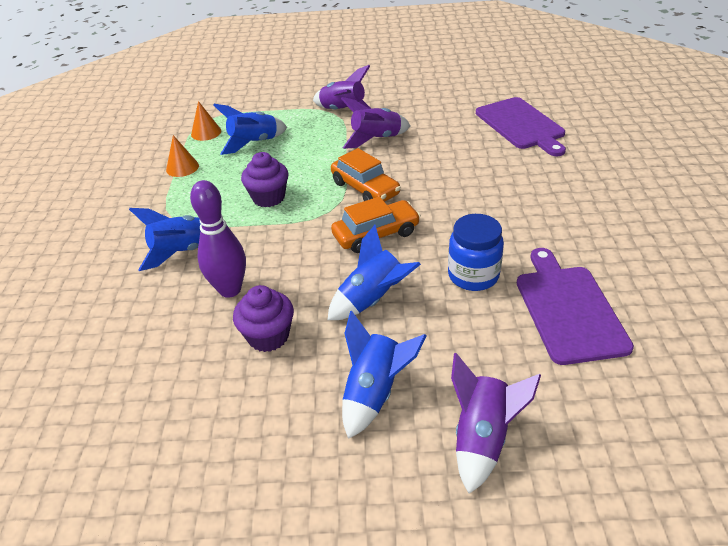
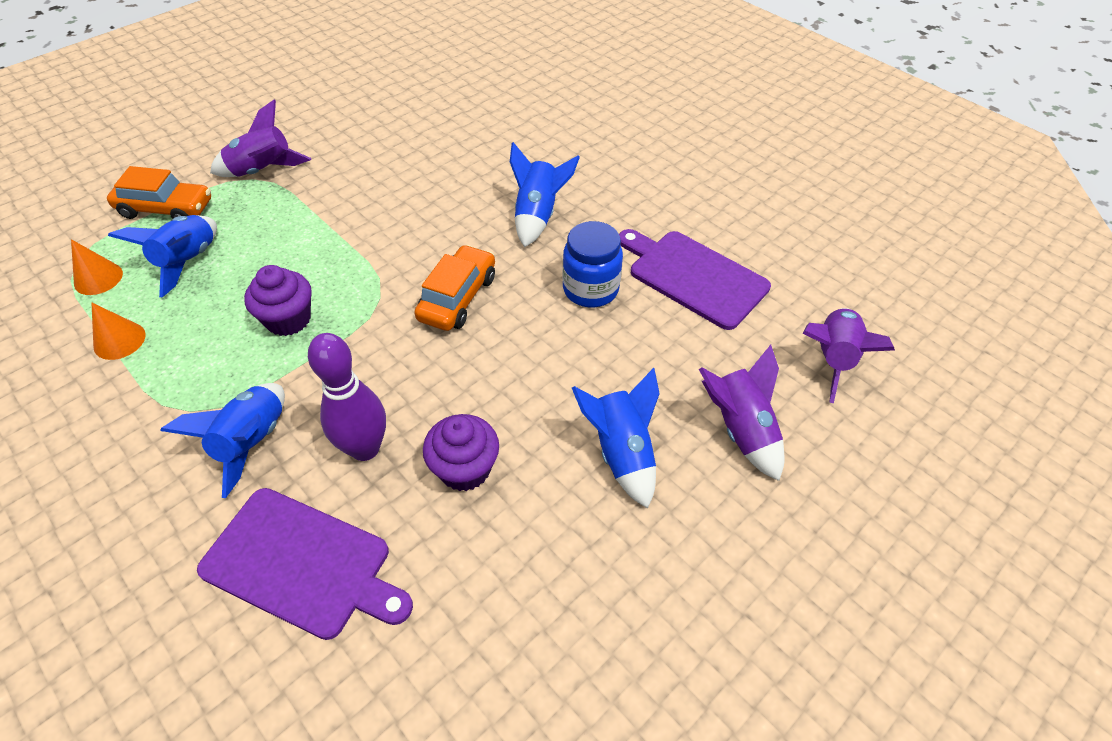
camera: 45 degrees left, 10 degrees up
(365, 188) = (392, 253): orange car -> orange car (166, 209)
(372, 299) = (526, 366): blue rocket -> blue rocket (537, 215)
(376, 139) = (342, 189): purple rocket -> purple rocket (832, 359)
(521, 125) = (480, 110): purple cutting board -> purple cutting board (302, 564)

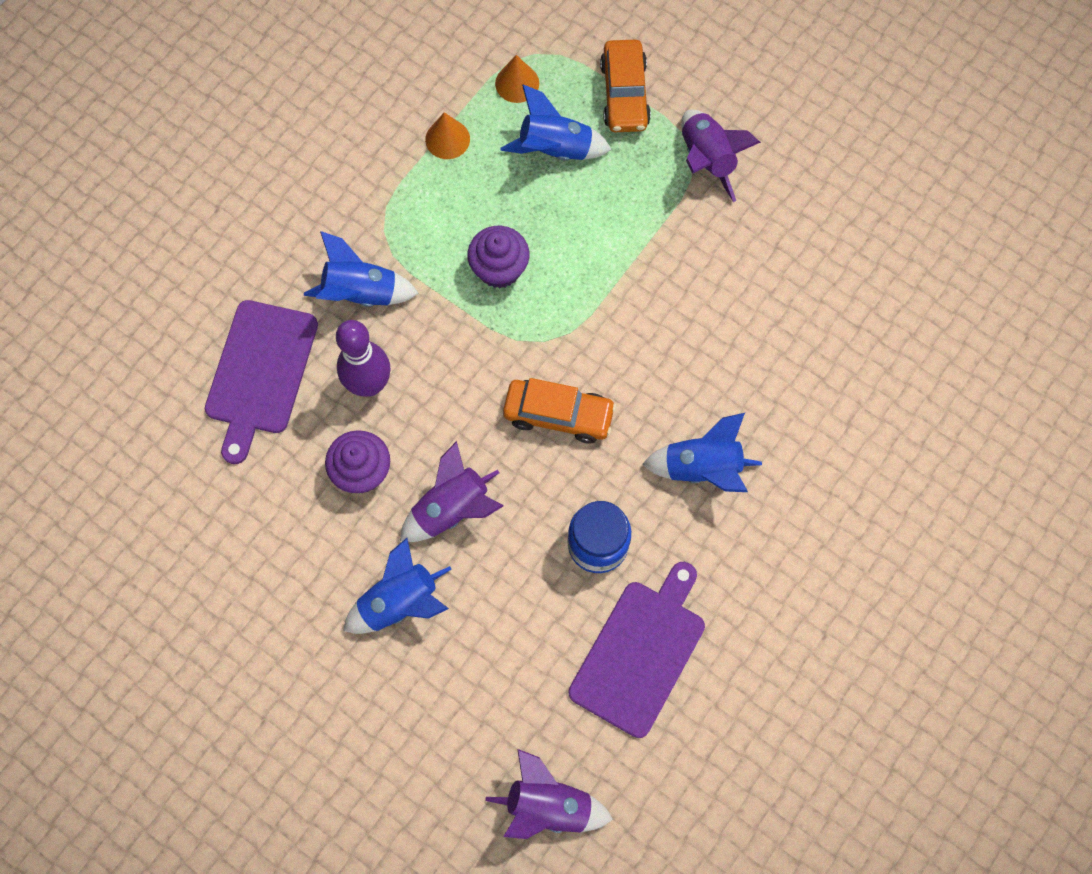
camera: 80 degrees right, 20 degrees up
(740, 429) = (443, 710): purple rocket -> purple rocket (452, 509)

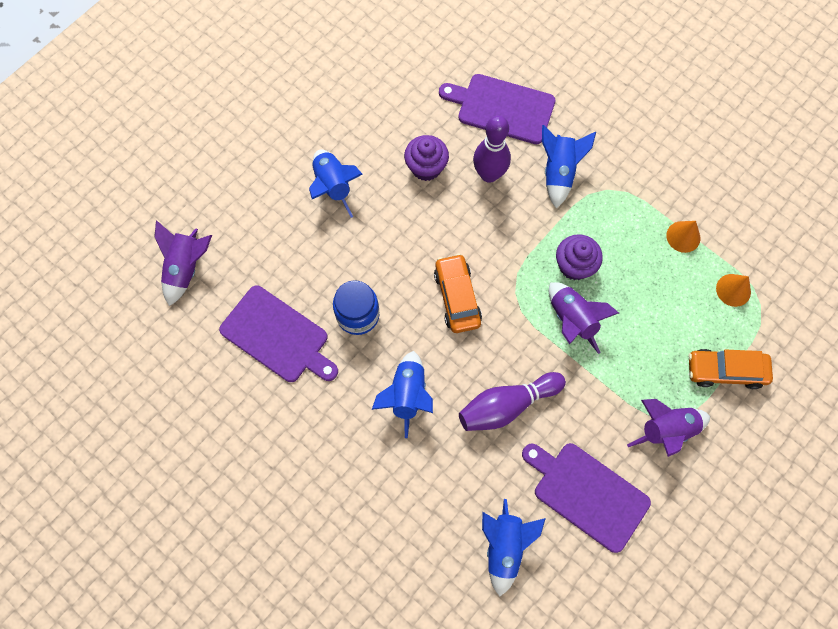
camera: 95 degrees right, 0 degrees up
(452, 509) = (394, 222): purple rocket -> purple rocket (572, 320)
(555, 149) = (675, 313): blue rocket -> blue rocket (504, 546)
(558, 415) = (457, 297): orange car -> orange car turned 150 degrees clockwise
(700, 343) = (507, 405): none -> purple bowling pin
(798, 246) = (587, 493): none -> purple cutting board

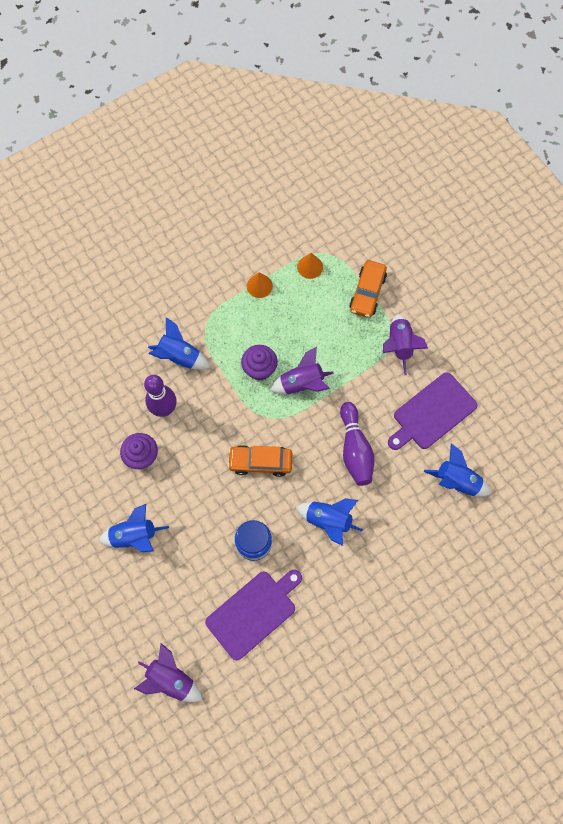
camera: 75 degrees left, 0 degrees up
(502, 108) = (109, 382): purple cutting board -> none

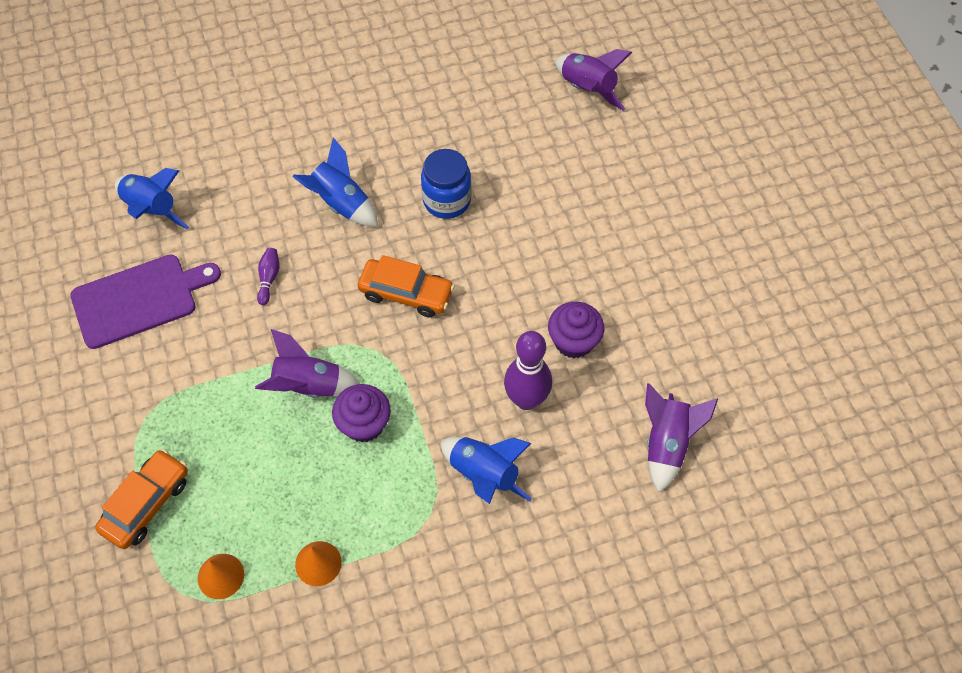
camera: 165 degrees left, 10 degrees down
(134, 536) = (603, 244): blue rocket -> none
(254, 612) = (470, 129): purple cutting board -> none
(355, 449) = (269, 278): purple bowling pin -> purple bowling pin, size x0.47
(399, 345) = (138, 405): purple rocket -> purple rocket (667, 443)

